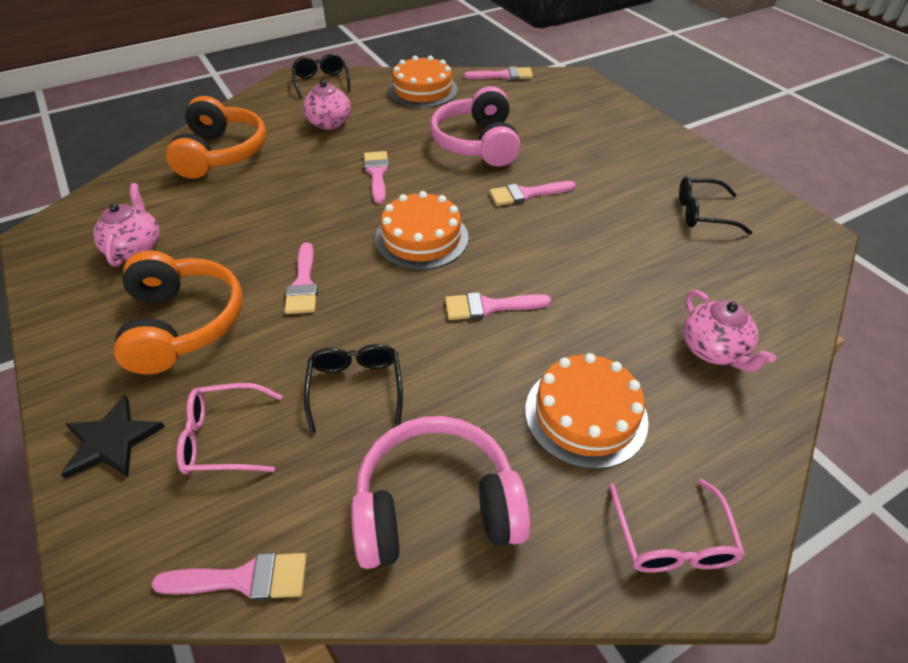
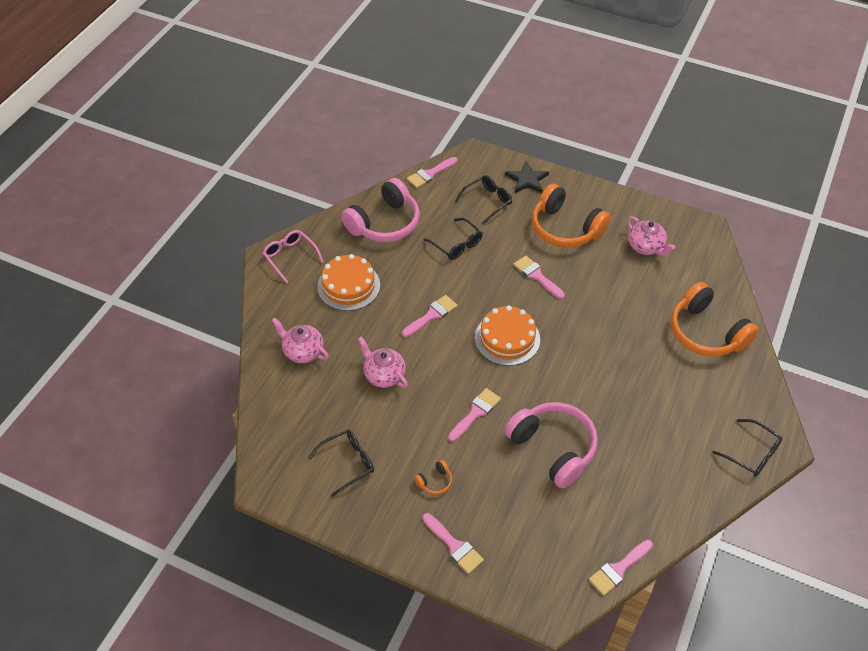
camera: 145 degrees right, 5 degrees up
(223, 438) = (487, 202): pink glasses -> black glasses
(329, 123) = (679, 405): pink teapot -> pink teapot (384, 375)
(377, 174) = (587, 374): pink brush -> pink brush (454, 545)
(422, 90) = (662, 496): orange cake -> none
(614, 166) = (435, 481): none -> orange headphones

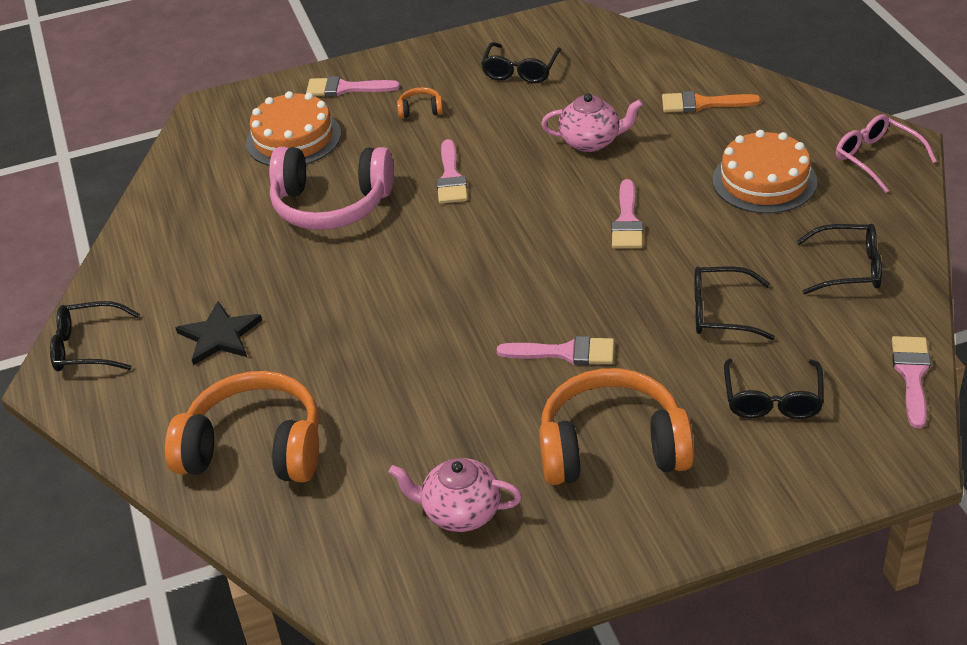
camera: 140 degrees right, 10 degrees down
(290, 257) = (876, 158): pink glasses -> pink glasses turned 135 degrees counterclockwise
(303, 351) = (702, 103): pink teapot -> orange brush
(384, 223) = (848, 268): pink headphones -> black glasses
(435, 481) = (420, 110): orange headphones -> orange headphones turned 75 degrees clockwise
(507, 338) = (508, 260): orange cake -> orange cake (293, 138)
(527, 180) = (771, 481): black star -> black star (219, 336)
(618, 569) = (168, 167): pink brush -> none

